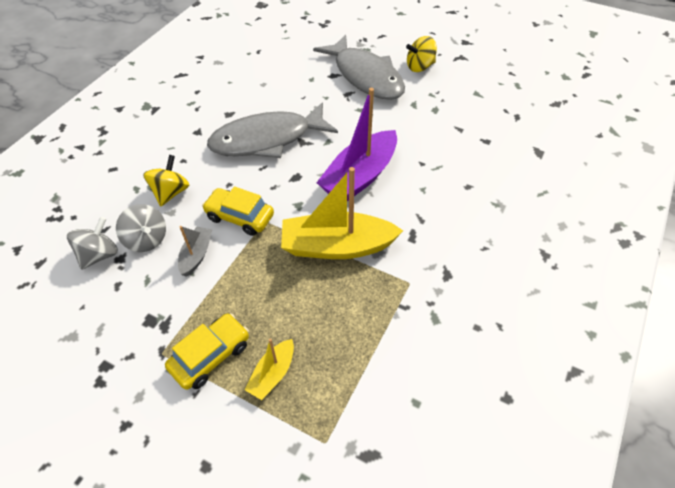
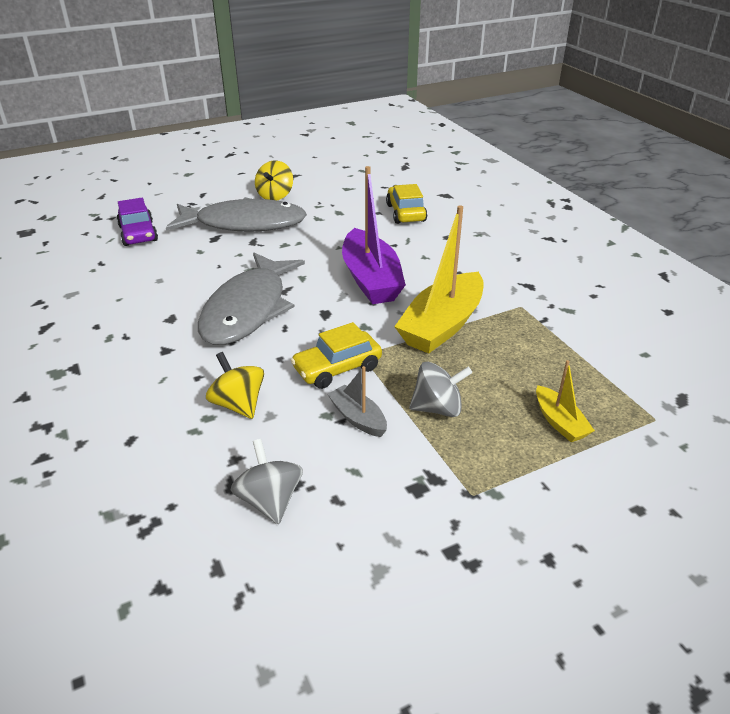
camera: 55 degrees left, 15 degrees down
(147, 239) = (291, 449): grey spinning top -> grey spinning top (437, 408)
(211, 356) = (505, 456): yellow car -> yellow car (406, 213)
(304, 43) = (138, 234): none -> purple car

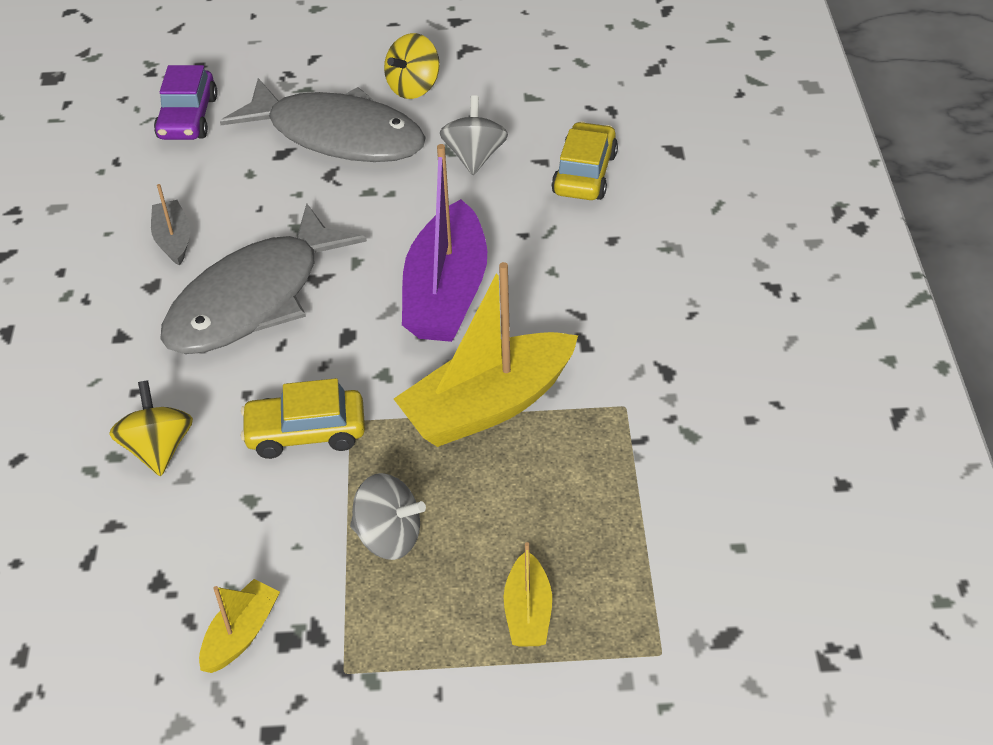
camera: 25 degrees right, 10 degrees up
(270, 500) = (118, 594): grey spinning top -> grey spinning top (474, 156)
(358, 418) = (283, 517): grey boat -> grey boat (173, 240)
(381, 496) = (241, 634): none -> yellow boat

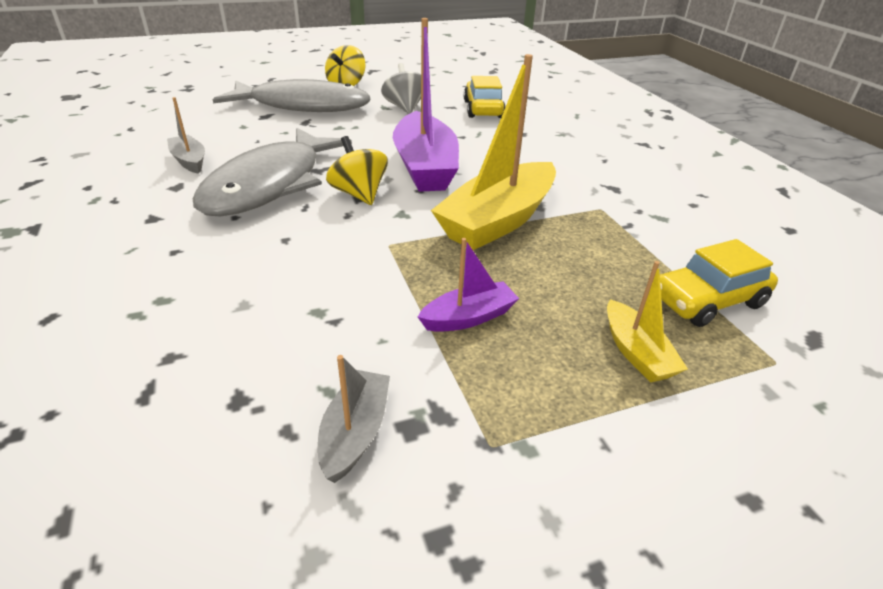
camera: 20 degrees left, 10 degrees down
(158, 449) = (209, 287): yellow spinning top -> yellow spinning top (359, 194)
(188, 118) = (185, 106): purple car -> none
(241, 634) = (355, 432): yellow boat -> grey boat
(306, 432) = (352, 256): yellow car -> yellow car (707, 300)
(389, 536) = (469, 317): grey spinning top -> purple boat

